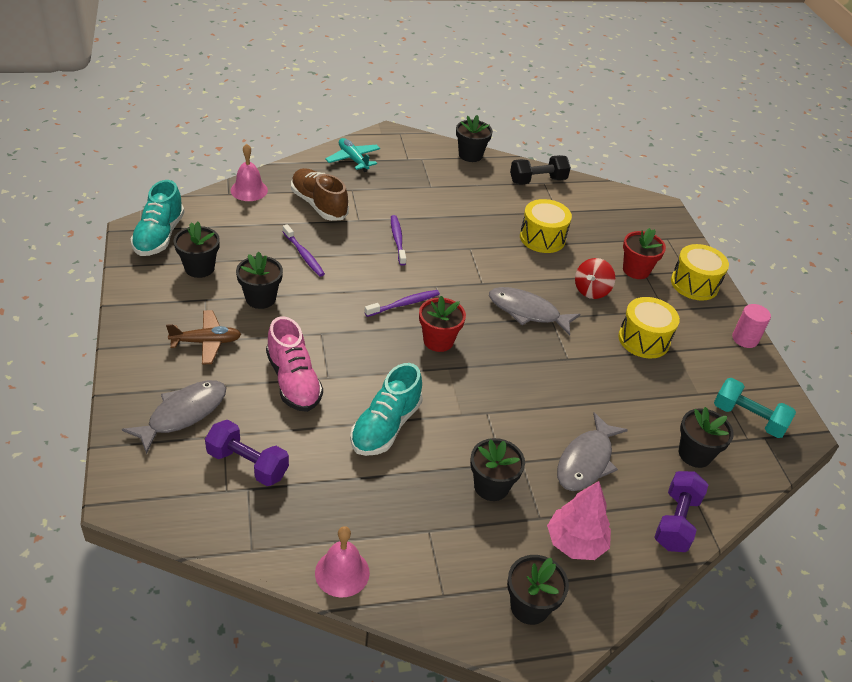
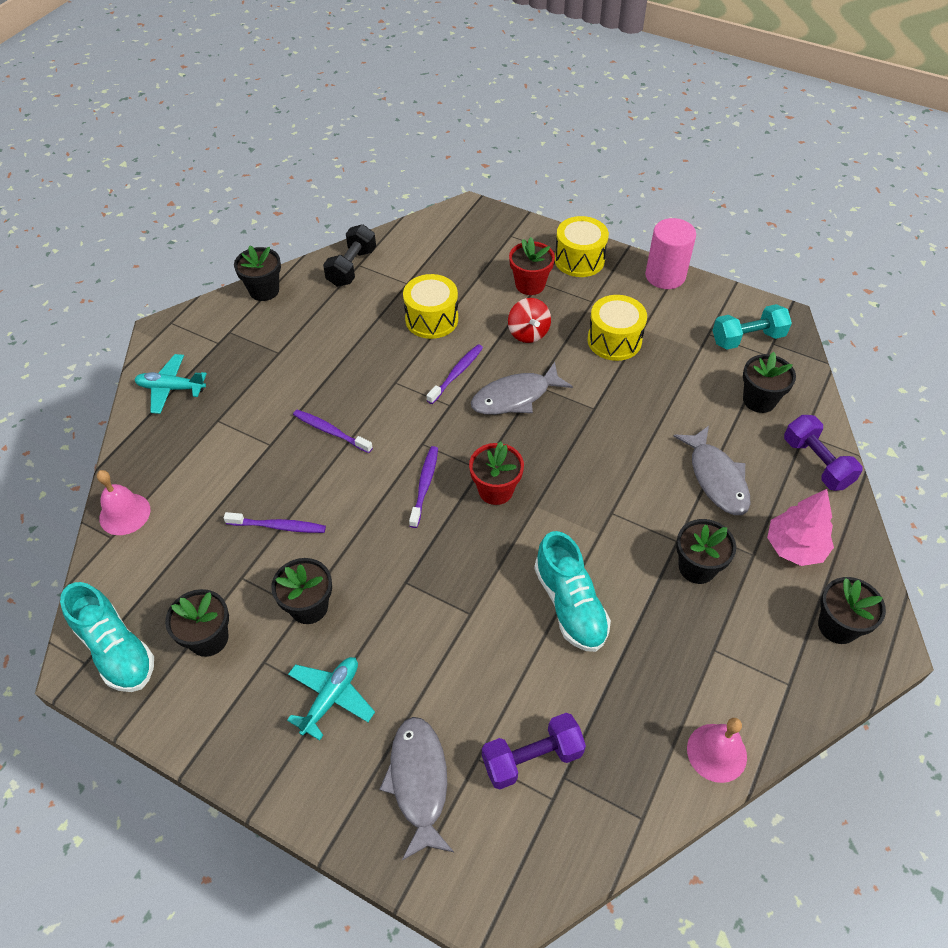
camera: 45 degrees left, 10 degrees up
(206, 342) = (331, 698): brown plane -> turquoise plane
(293, 381) = (453, 648): pink shoe -> none
(319, 204) = (213, 464): brown shoe -> none
(511, 273) = (456, 374): none -> purple toothbrush
(745, 339) = (665, 276): pink cylinder -> pink cylinder, size x1.53

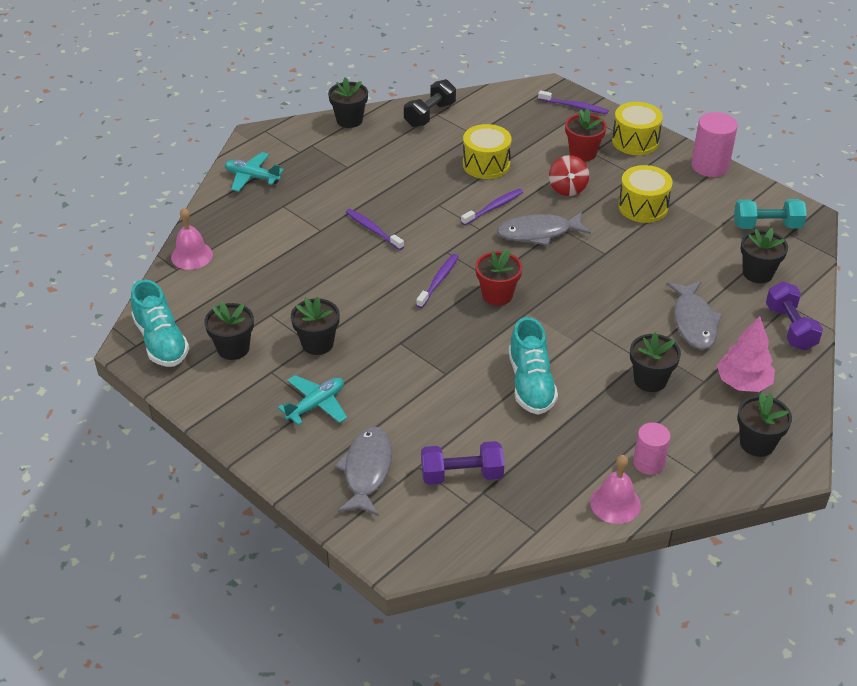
camera: 15 degrees right, 10 degrees down
(278, 526) = (310, 286): purple toothbrush -> purple toothbrush (574, 106)
(734, 684) = (649, 463): none -> pink cylinder

